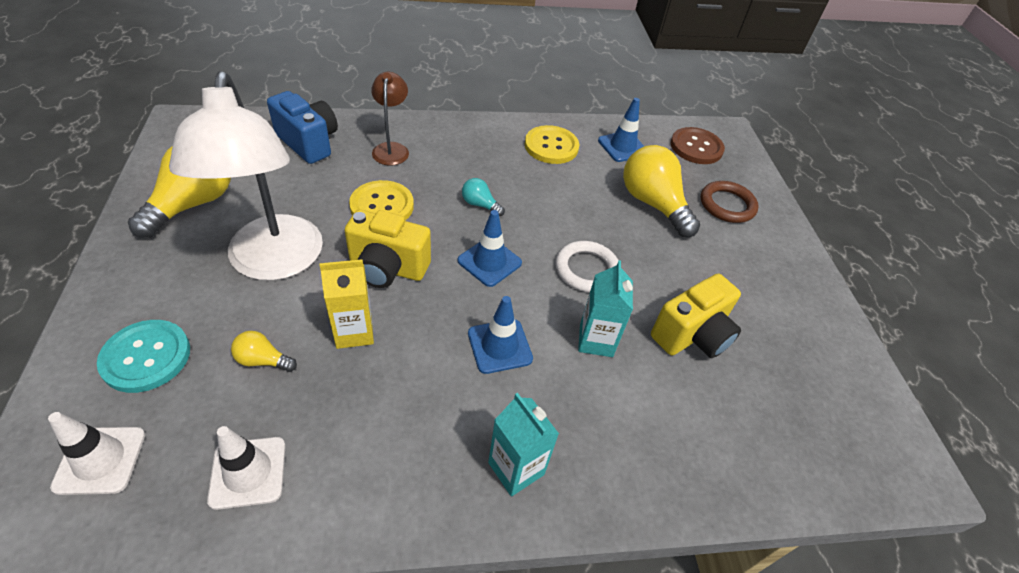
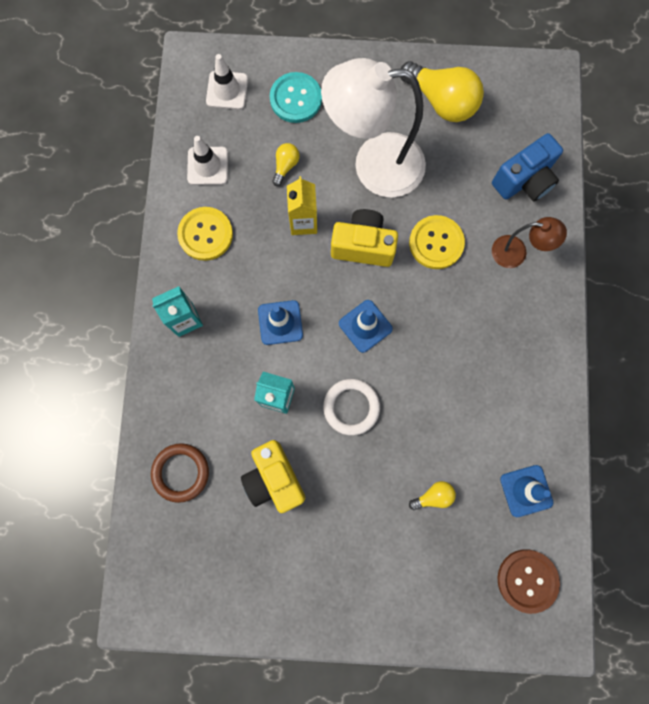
camera: 105 degrees right, 30 degrees up
(387, 268) = (363, 246): yellow camera -> yellow camera turned 75 degrees clockwise
(480, 205) = (436, 327): turquoise light bulb -> none
(551, 146) = (524, 411): yellow button -> yellow button (205, 234)
(653, 204) = (433, 496): yellow light bulb -> yellow light bulb, size x0.47
(727, 205) = (430, 578): brown ring -> brown ring (181, 472)

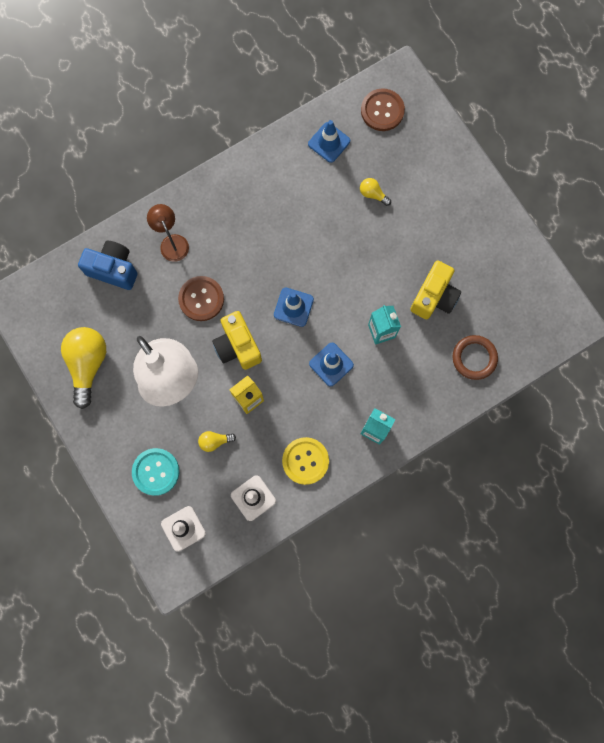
camera: 125 degrees left, 0 degrees up
(351, 407) = (354, 280): white ring -> none
(436, 243) = (201, 299): yellow button -> brown button

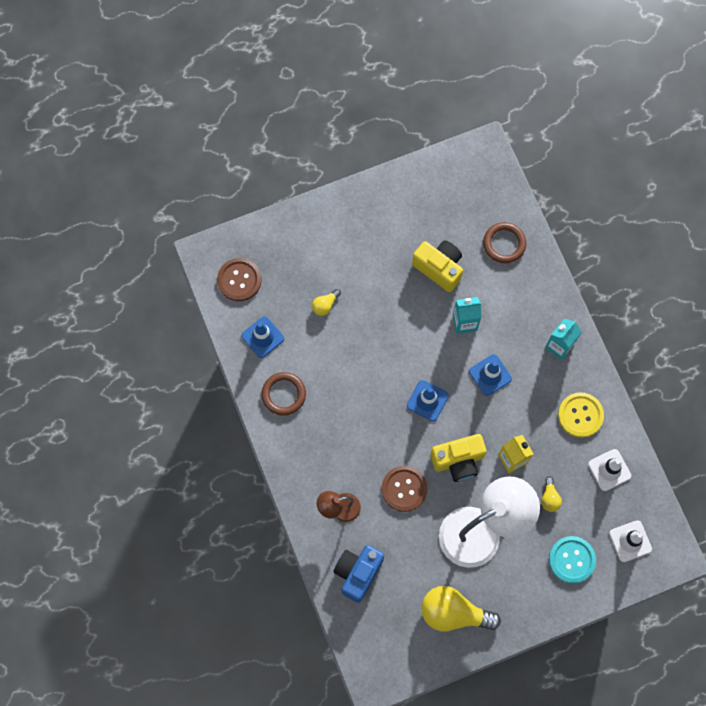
camera: 80 degrees left, 5 degrees down
(275, 172) = (283, 394): none -> brown ring

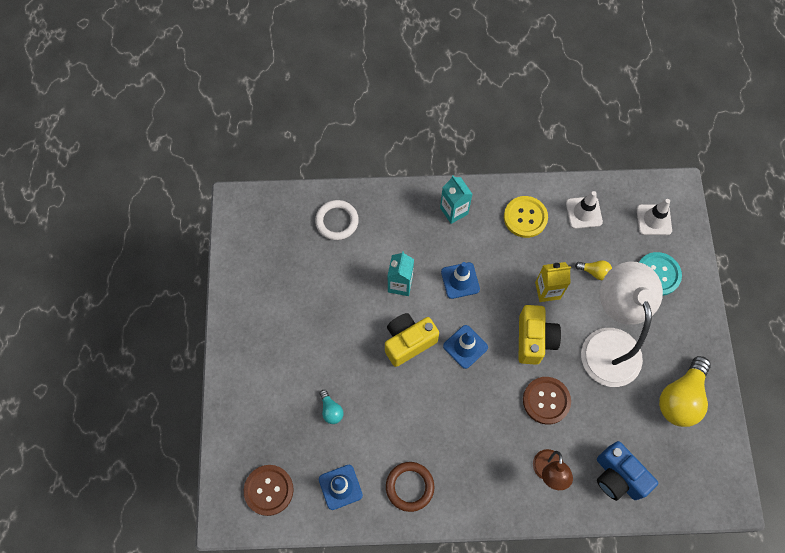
camera: 70 degrees left, 5 degrees down
(325, 305) = (331, 410): yellow light bulb -> turquoise light bulb
(439, 268) = (337, 287): yellow camera -> yellow camera (408, 342)
(504, 244) = (337, 221): brown ring -> white ring

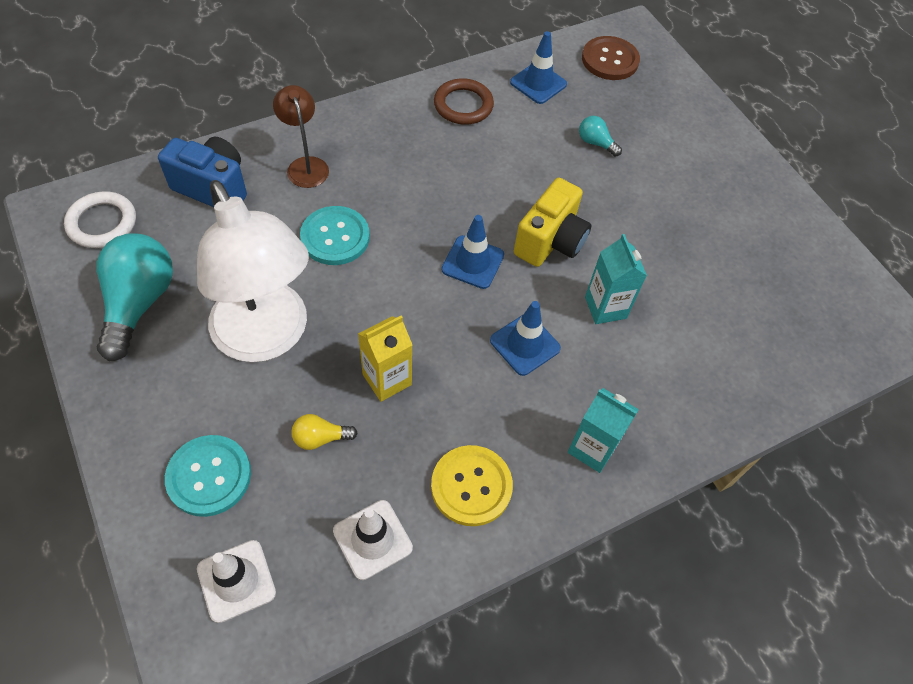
camera: 150 degrees right, 10 degrees down
(337, 221) = (751, 360): white ring -> white ring (102, 223)
(534, 340) = (380, 304): yellow camera -> none
(546, 400) = (335, 237): brown button -> turquoise button
(681, 398) = (139, 303): yellow light bulb -> turquoise light bulb

